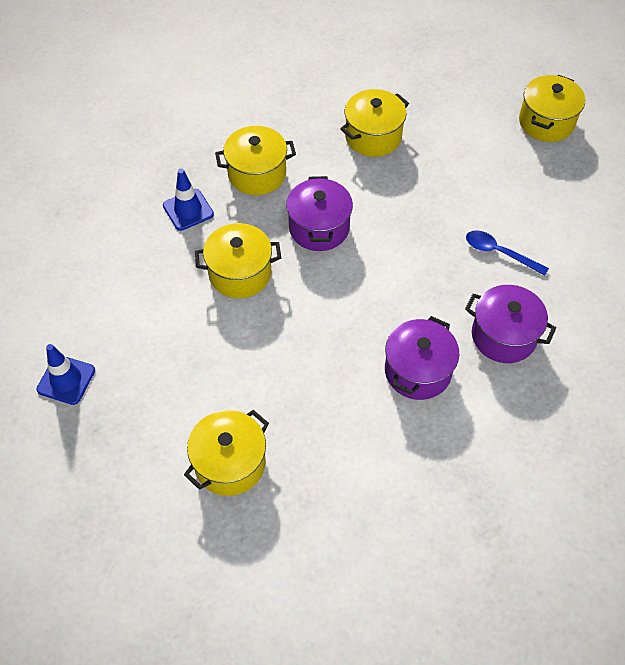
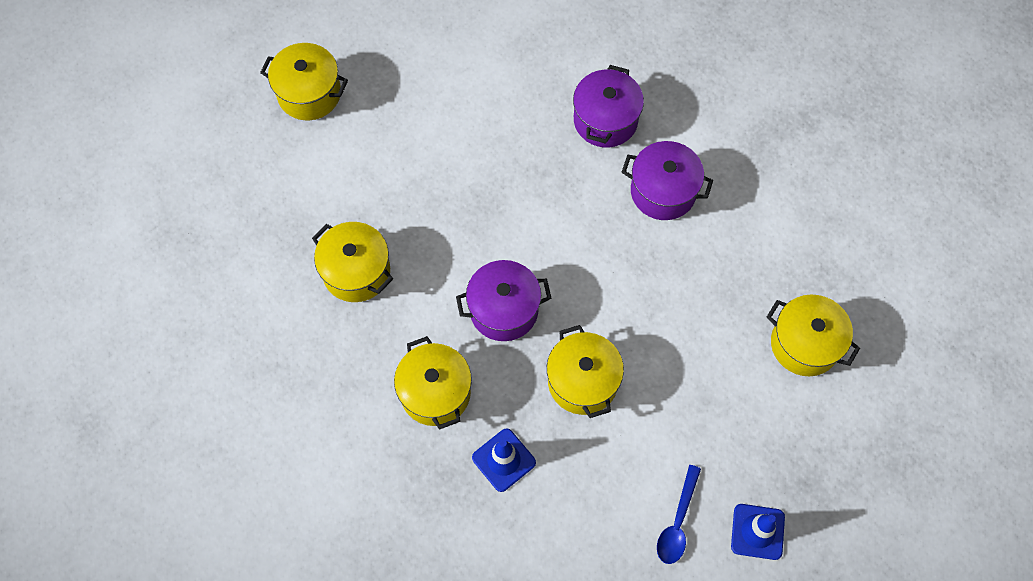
camera: 100 degrees left, 10 degrees up
(499, 253) = (504, 129): blue spoon -> blue spoon (677, 522)

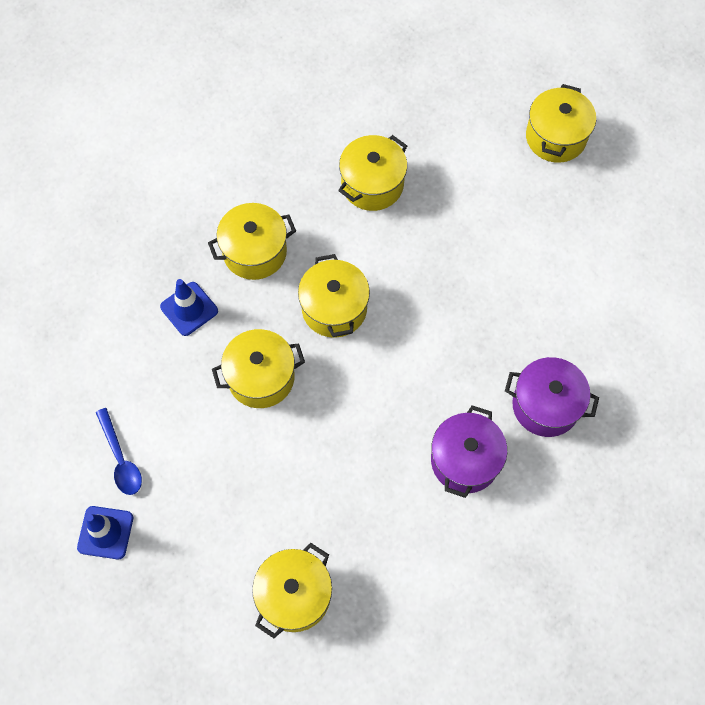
camera: 90 degrees right, 0 degrees up
(504, 310) = (334, 308): purple pot -> yellow pot
(677, 522) = (121, 458): blue spoon -> blue spoon turned 135 degrees counterclockwise

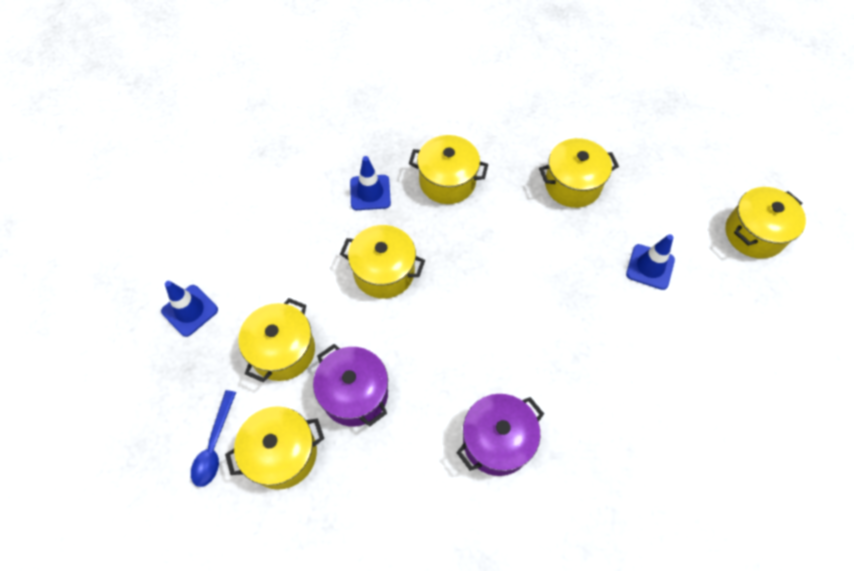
camera: 35 degrees right, 5 degrees down
(121, 458) = (242, 266): blue spoon -> blue spoon (214, 445)
(334, 308) = (477, 256): yellow pot -> yellow pot (283, 351)
(489, 223) = (650, 267): none -> blue traffic cone
(545, 405) = (599, 442): purple pot -> purple pot (355, 394)

